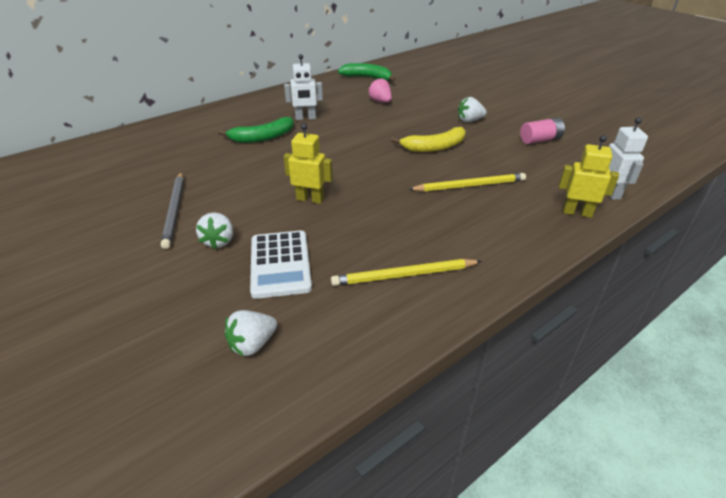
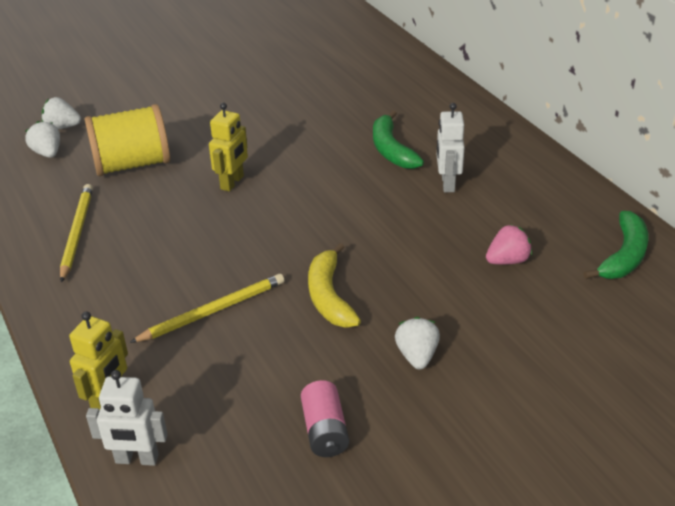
camera: 100 degrees right, 0 degrees up
(175, 210) = (244, 106): grey pencil -> none
(219, 241) = (183, 132): white strawberry -> white strawberry (62, 127)
(280, 264) = (132, 164): white calculator -> yellow spool
(469, 185) = (213, 311): yellow pencil -> yellow pencil turned 120 degrees counterclockwise

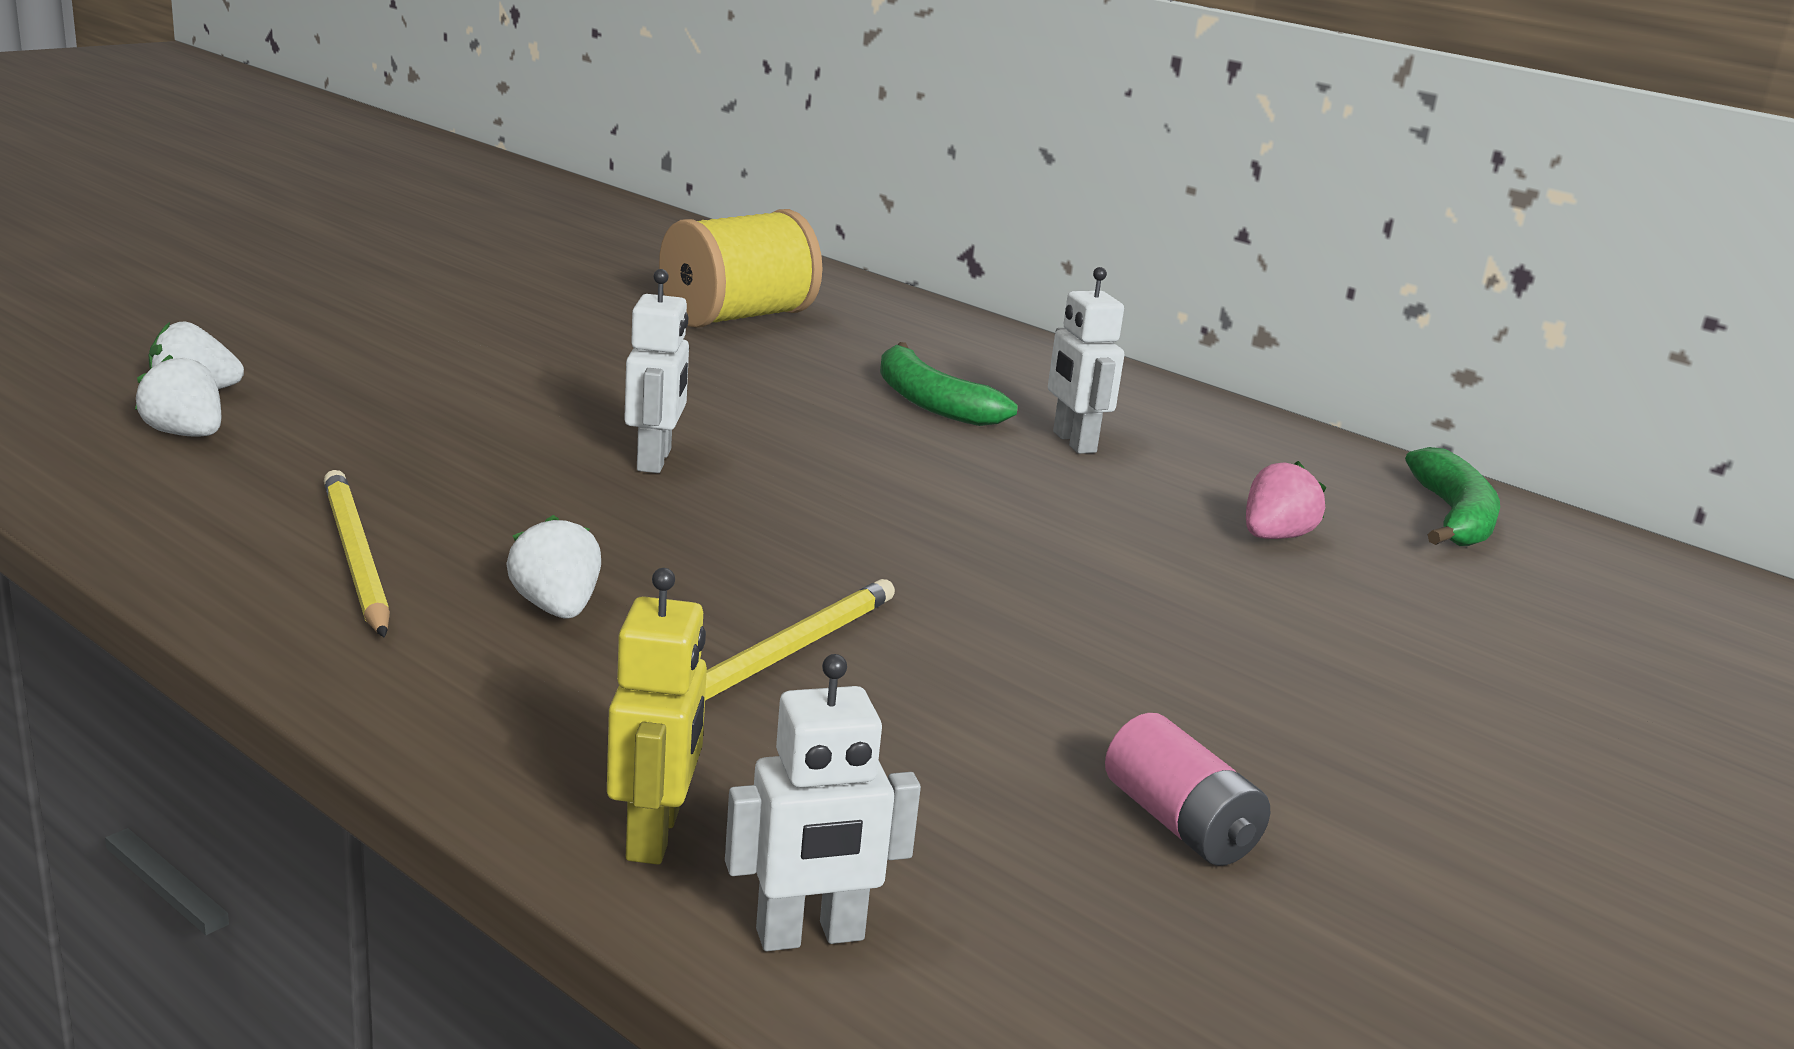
camera: 25 degrees left, 15 degrees down
(132, 164) = (408, 443): yellow spool -> yellow spool (738, 317)
(232, 182) = (655, 460): yellow robot -> white robot
(329, 296) = (999, 613): yellow banana -> none
(417, 356) = (1246, 684): white strawberry -> white strawberry (556, 608)

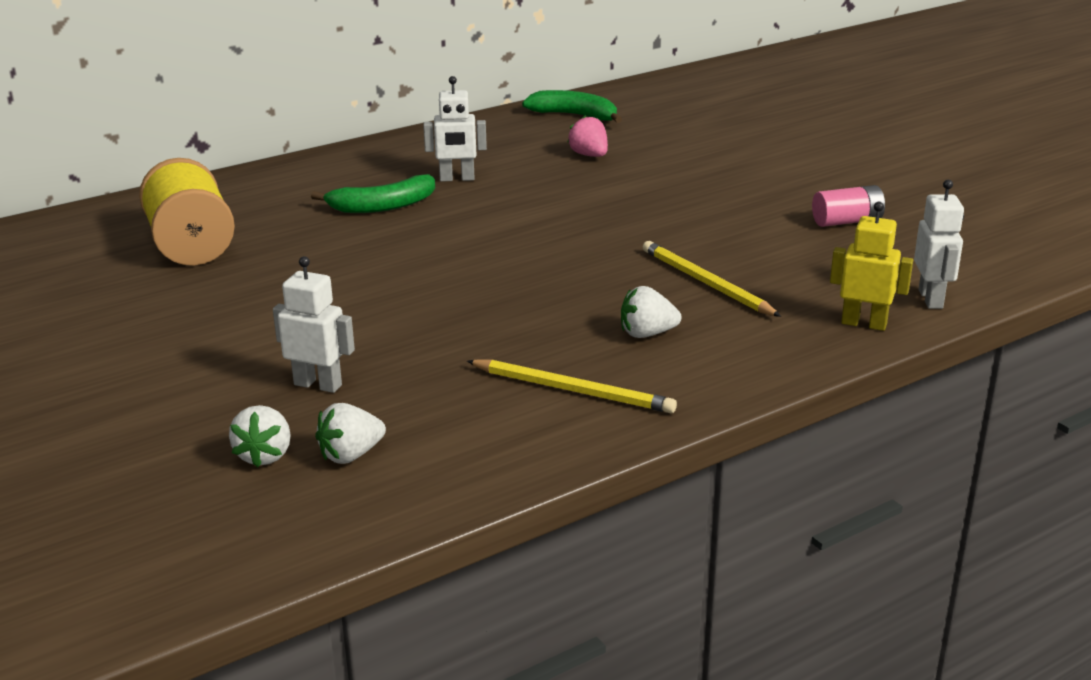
camera: 70 degrees left, 5 degrees up
(355, 557) = (573, 390): yellow pencil -> yellow pencil turned 150 degrees counterclockwise
(655, 460) = (449, 294): white robot -> white robot (318, 385)

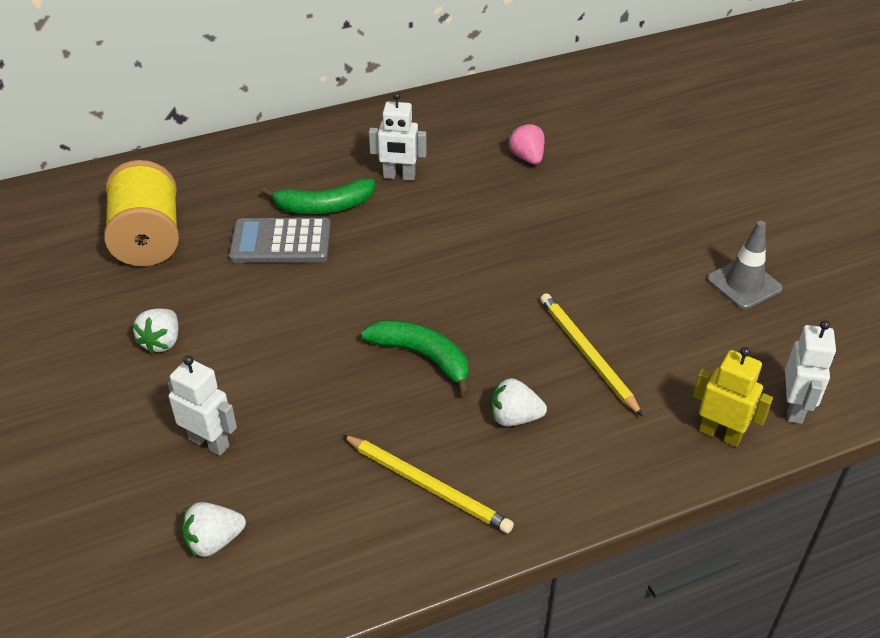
camera: 10 degrees right, 15 degrees up
(265, 455) = (142, 529): white strawberry -> white strawberry (162, 342)
(344, 235) = (281, 242): none -> grey calculator
(575, 115) = (528, 99): green banana -> green banana (423, 357)
(847, 221) = (744, 284): pink battery -> grey traffic cone

